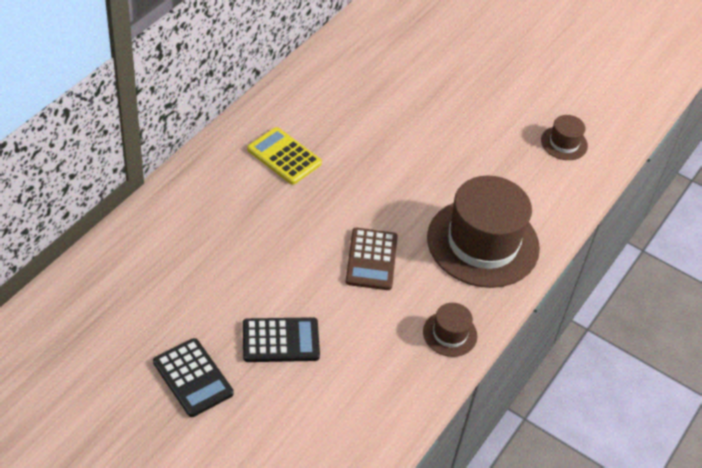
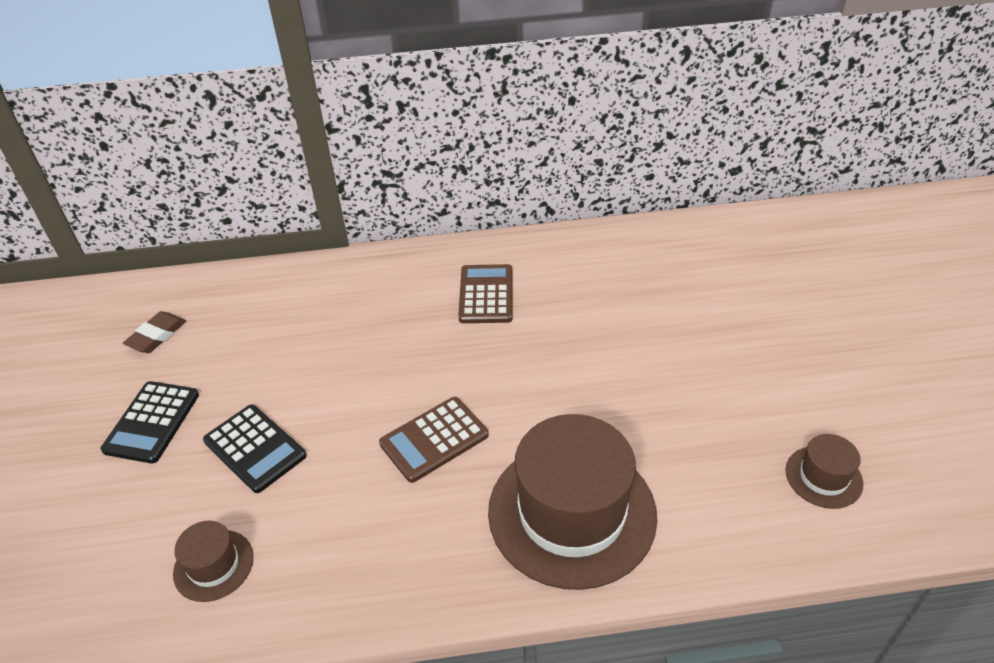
camera: 55 degrees right, 5 degrees down
(103, 332) = (157, 335): none -> brown eraser
(284, 156) = (486, 294): yellow calculator -> brown calculator
(450, 334) = (404, 578): brown hat -> brown hat (213, 565)

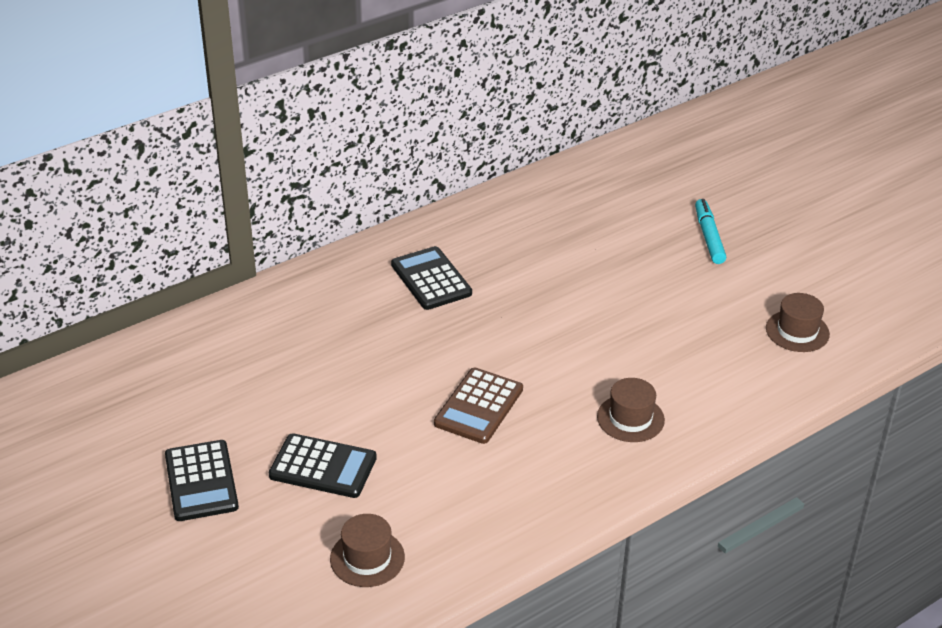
camera: 30 degrees left, 5 degrees down
(157, 335) = (129, 412): brown eraser -> none
(486, 294) = (431, 279): brown calculator -> black calculator
(572, 512) = (630, 418): brown hat -> brown hat, size x0.45
(785, 335) = (708, 237): none -> turquoise marker

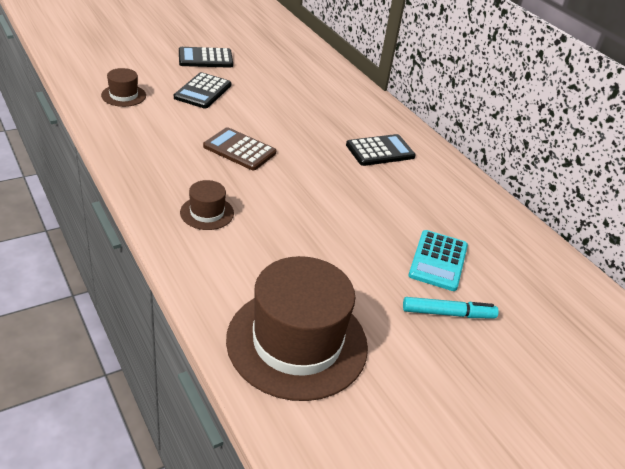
camera: 90 degrees right, 0 degrees up
(632, 240) = (438, 261): none -> turquoise calculator
(797, 331) = (297, 342): brown hat -> brown hat, size x2.21

